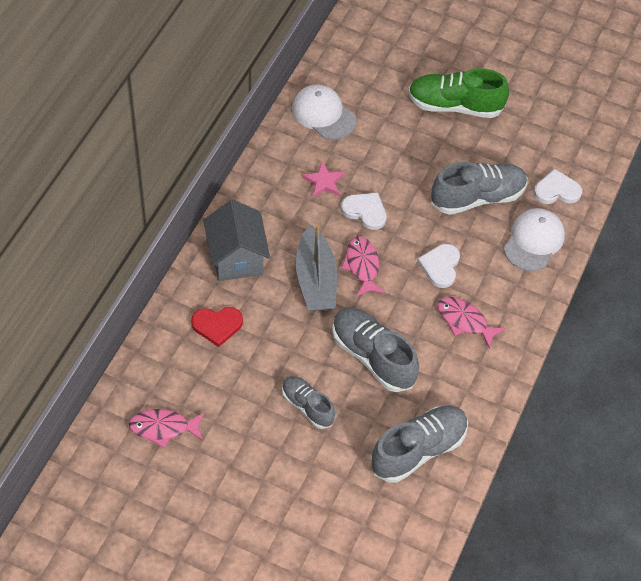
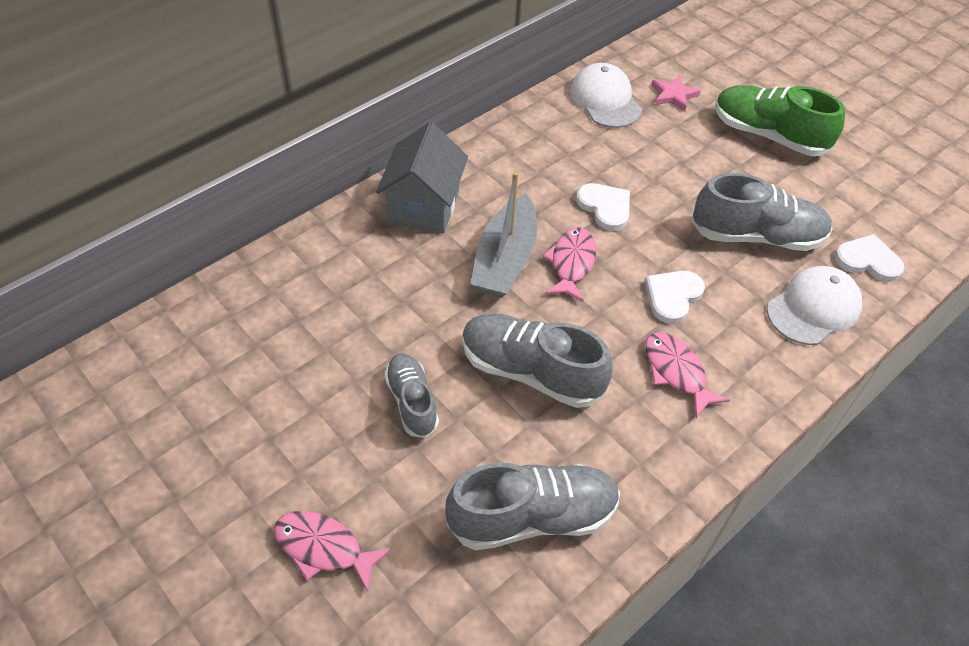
camera: 25 degrees right, 5 degrees down
(163, 428) = (218, 360): pink fish -> pink fish (323, 548)
(217, 325) = (357, 269): red heart -> none
(324, 182) = (570, 163): pink star -> pink star (673, 95)
(372, 356) = (530, 371): grey shoe -> grey shoe turned 45 degrees counterclockwise

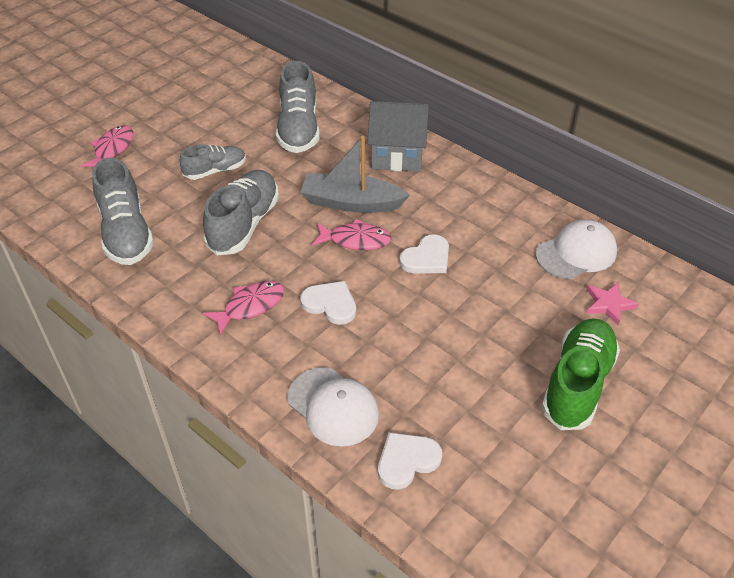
camera: 85 degrees right, 5 degrees down
(756, 236) = (418, 366): grey shoe -> grey shoe (298, 129)
(868, 260) = (407, 460): white heart -> white heart turned 135 degrees counterclockwise

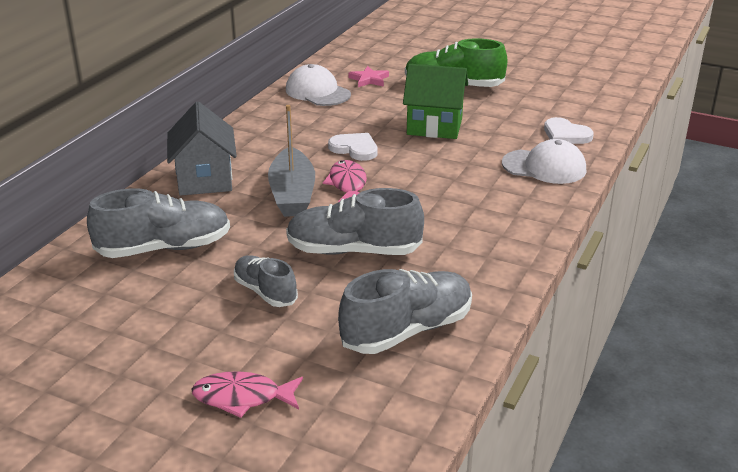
camera: 105 degrees left, 15 degrees down
(250, 306) = (467, 223): pink fish -> none
(330, 304) = (438, 184): white heart -> none
(333, 406) = (544, 167): white cap -> white cap turned 75 degrees clockwise
(462, 334) = (434, 126): none -> green house

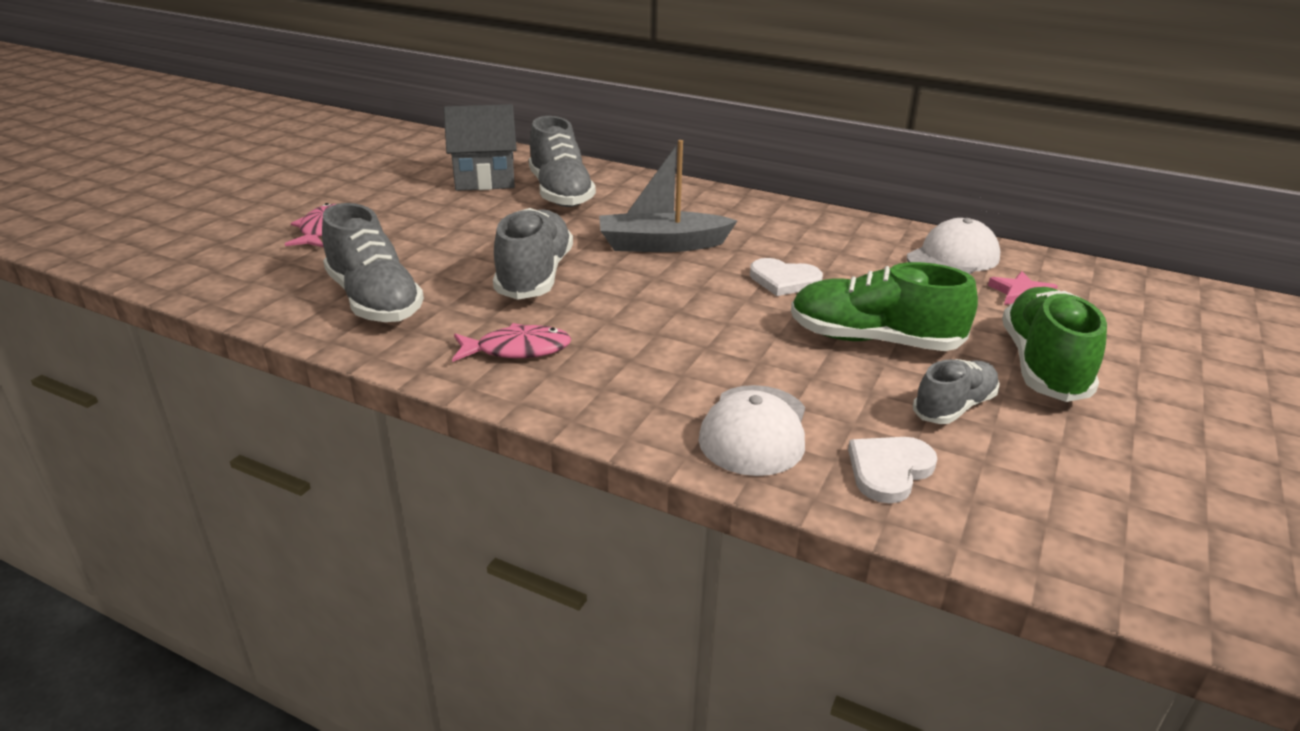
camera: 90 degrees right, 0 degrees up
(205, 179) = (693, 203): grey house -> grey house (485, 179)
(265, 292) = (472, 235): grey shoe -> grey shoe (954, 407)
(347, 184) = (687, 275): pink fish -> pink fish (517, 350)
(355, 149) = (784, 280): white heart -> white heart turned 75 degrees clockwise
(434, 126) = (873, 340): green house -> green shoe

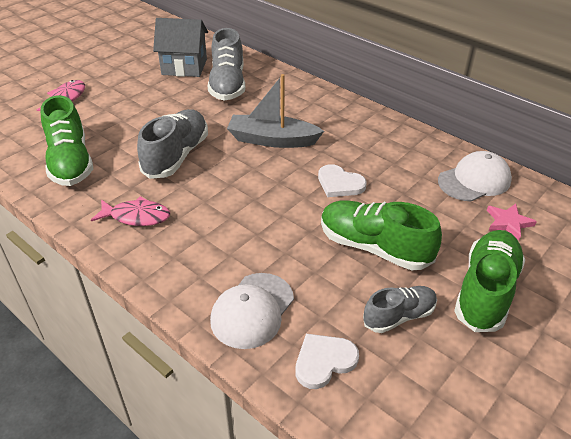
camera: 15 degrees right, 10 degrees up
(374, 300) = (70, 162): grey shoe -> green shoe

